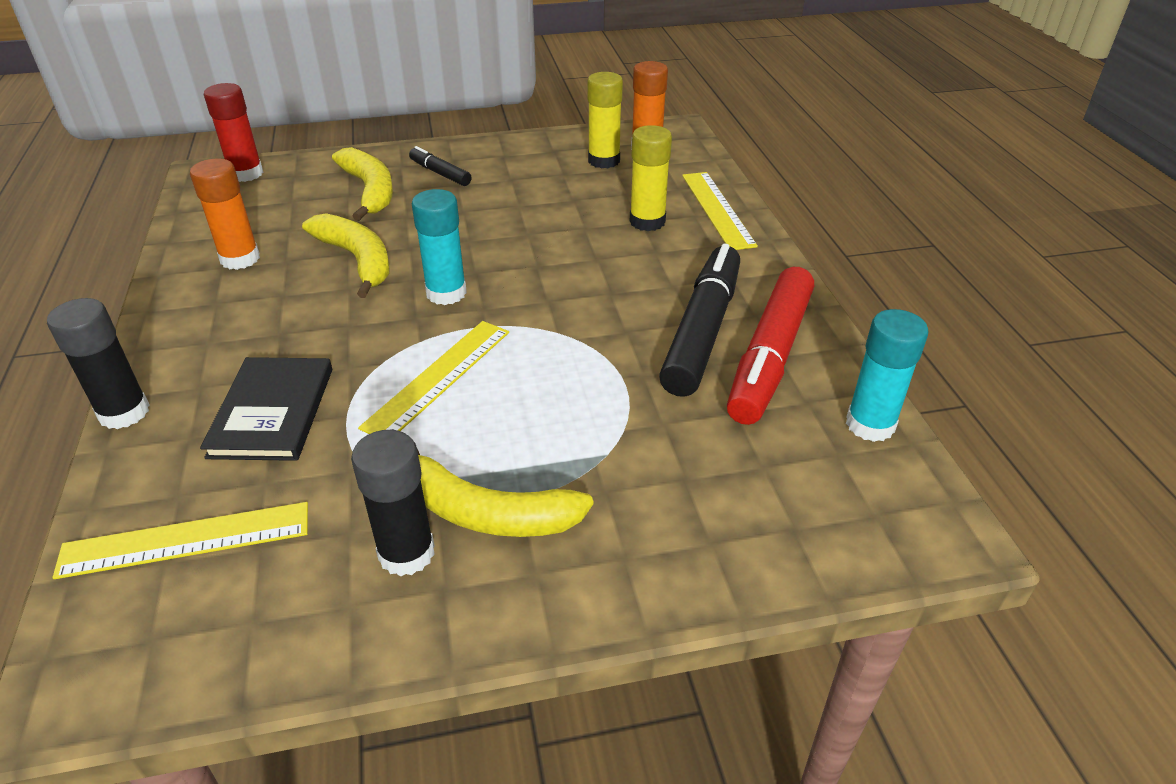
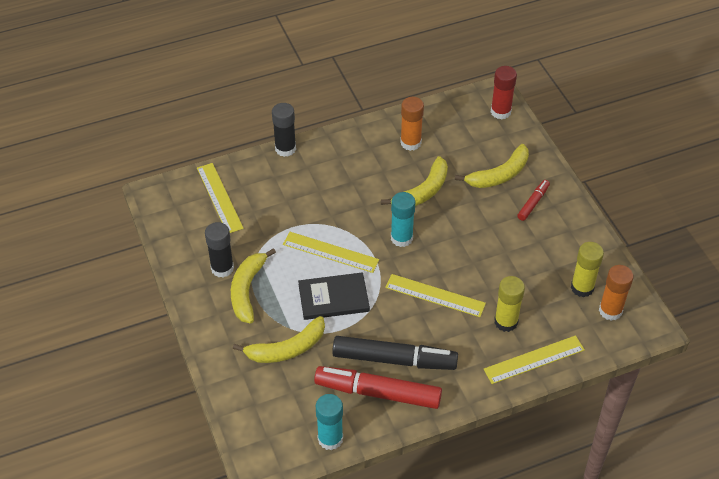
camera: 80 degrees right, 10 degrees up
(272, 412) = (295, 198): black book -> black book (333, 298)
(440, 173) = (533, 203): black marker -> red marker
(580, 275) = (435, 295): none -> yellow ruler
(658, 463) = (287, 349): none -> yellow banana

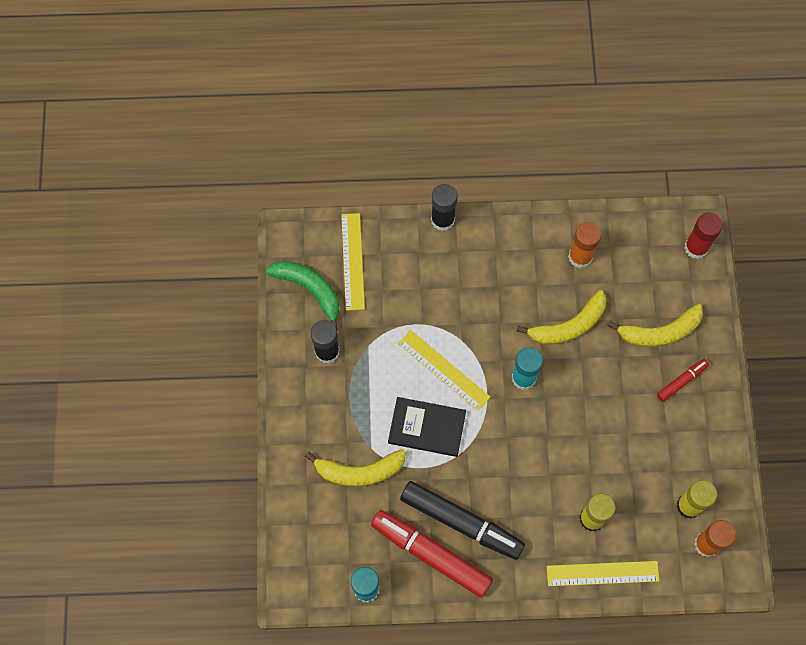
camera: 20 degrees right, 20 degrees up
(189, 228) = (309, 289): none -> green banana
(247, 290) = (343, 387): yellow banana -> none
(435, 295) = (531, 461): yellow ruler -> none

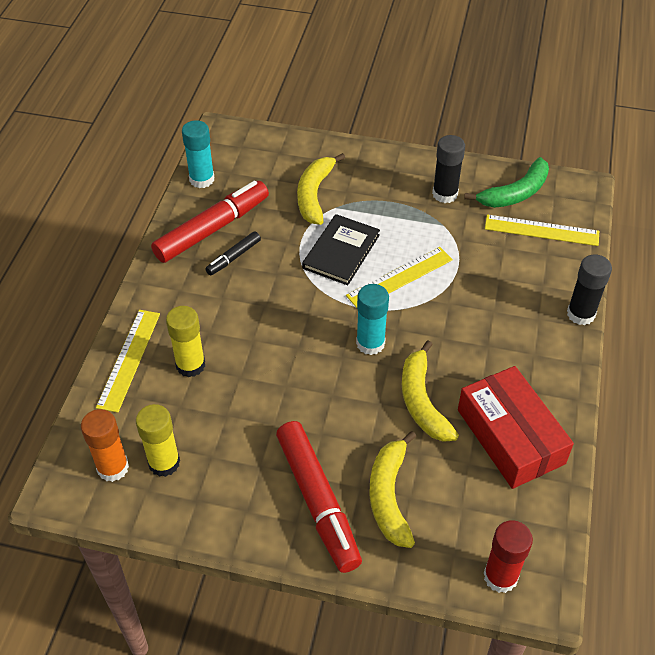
camera: 105 degrees right, 20 degrees down
(461, 522) = (233, 257): black marker -> black marker, size x0.49
(580, 257) = (510, 436): orange glue stick -> red box
(682, 381) = (317, 501): red marker -> red marker, size x2.04

